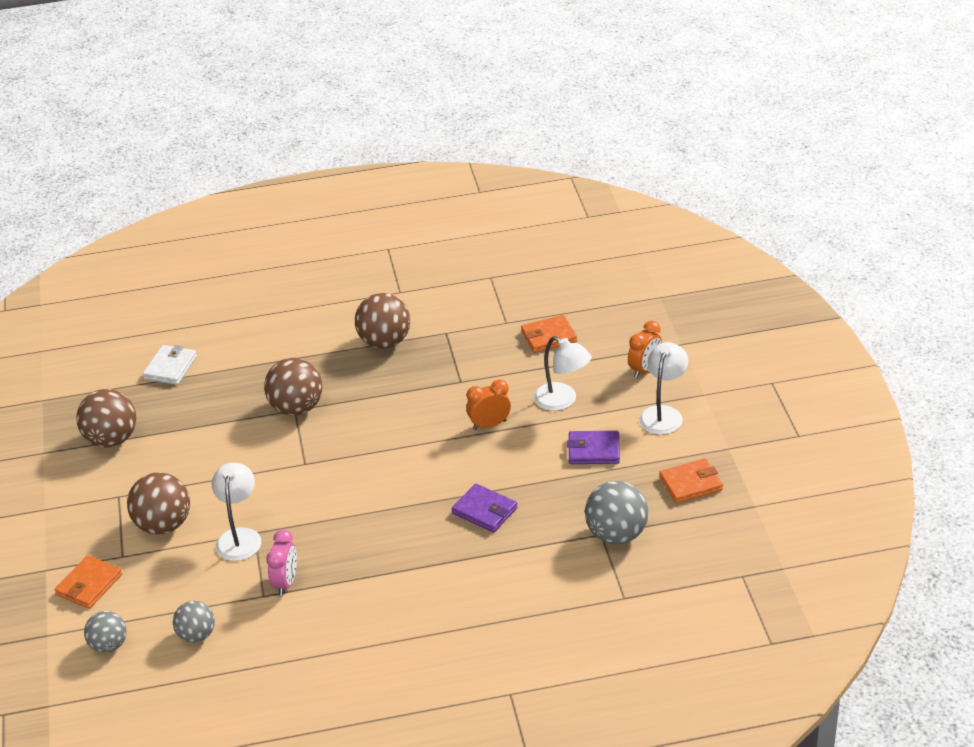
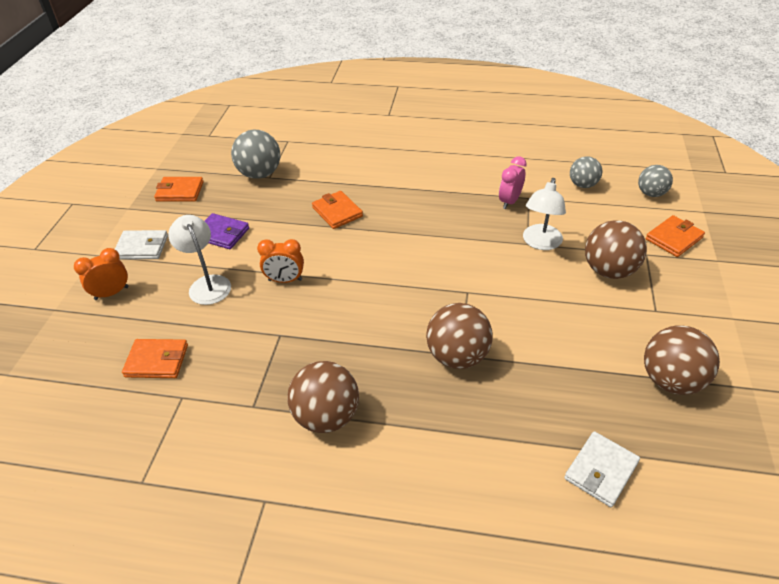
camera: 160 degrees left, 5 degrees up
(484, 511) = (337, 212): purple wallet -> orange wallet
(663, 414) = (142, 247): white lamp -> white wallet

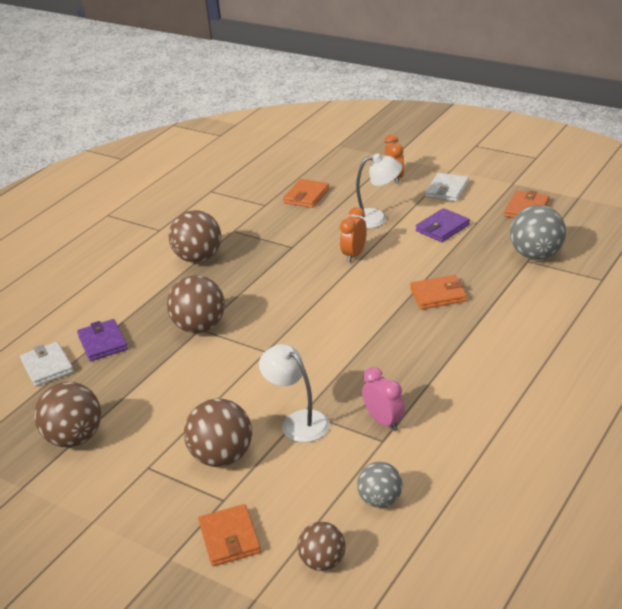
camera: 115 degrees right, 10 degrees down
(529, 435) = (103, 343): none -> purple wallet
(651, 193) = (323, 562): grey ball -> brown ball

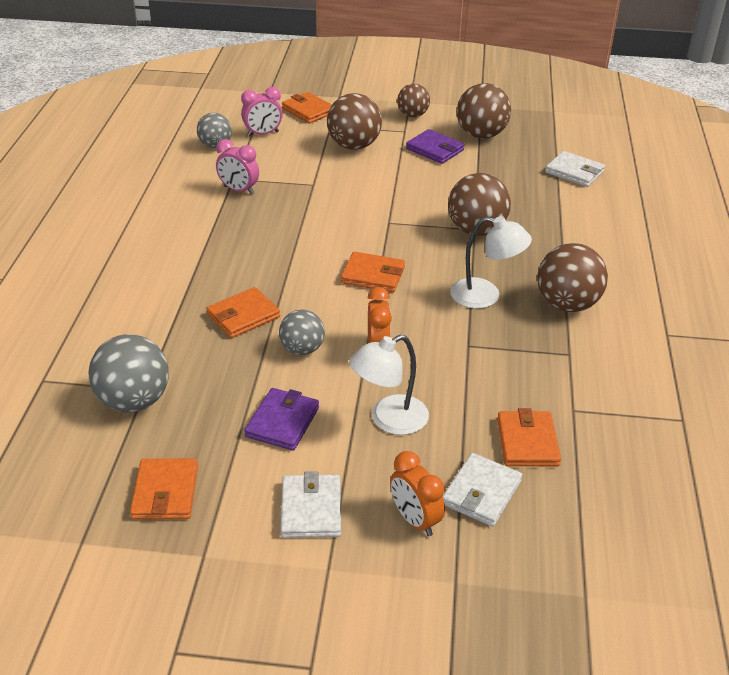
camera: 150 degrees right, 5 degrees up
(103, 343) = (552, 199): purple wallet -> purple wallet (434, 149)
(298, 421) = (312, 177): white lamp -> white lamp (485, 296)
(313, 506) = (263, 134): none -> pink clock
(317, 306) = (373, 275): none -> orange wallet
(323, 562) = (237, 112): brown ball -> brown ball (412, 115)
(352, 182) = (481, 492): none -> white wallet
(406, 265) = (302, 349): none -> grey ball

